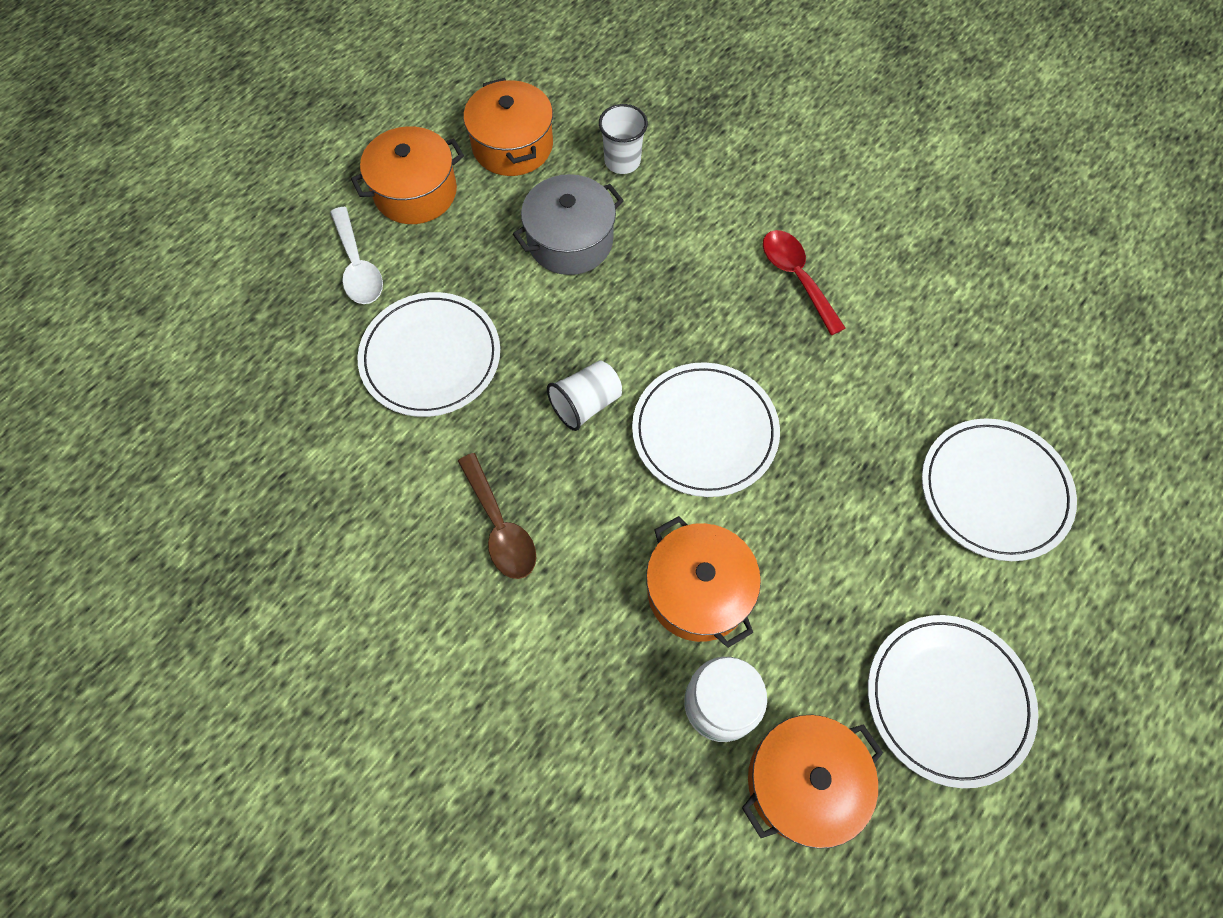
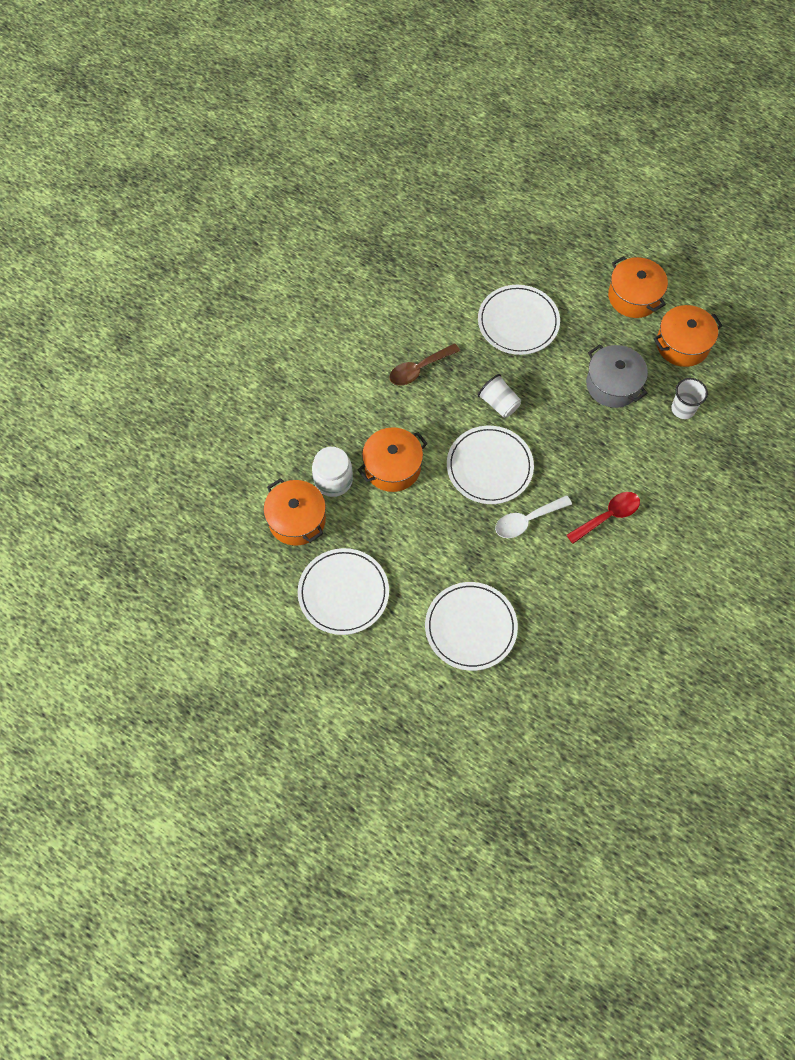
camera: 85 degrees right, 0 degrees up
(358, 267) = (573, 276): white spoon -> white spoon (527, 520)

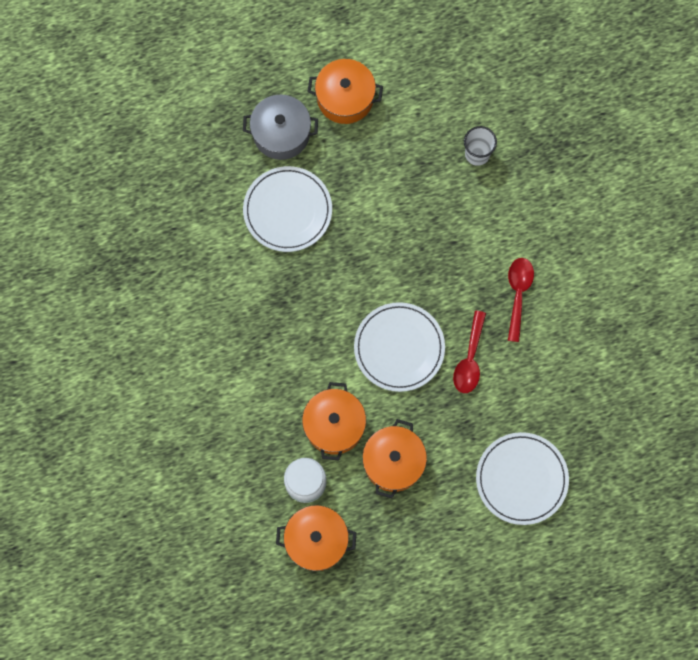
camera: 50 degrees left, 10 degrees up
(343, 592) = (411, 554): white plate -> none
(419, 369) = (262, 328): brown spoon -> none
(499, 403) = (349, 291): white cup -> none
(527, 520) = (470, 359): white spoon -> red spoon
(613, 384) = (410, 187): grey pot -> grey pot (281, 133)
(682, 344) = (421, 101): orange pot -> orange pot (393, 462)

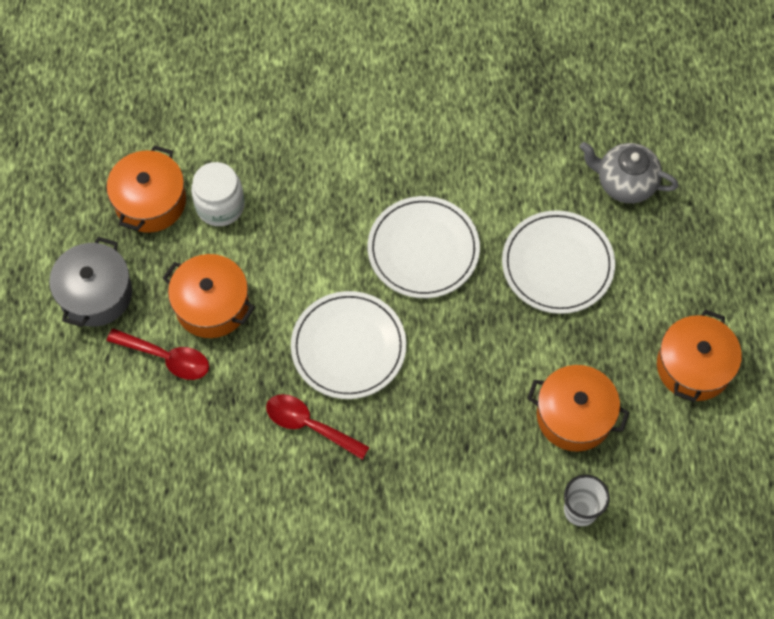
camera: 105 degrees right, 10 degrees down
(203, 175) = (625, 182): none -> grey teapot
(281, 133) = (660, 280): grey pot -> grey pot (95, 294)
(334, 425) = (277, 252): orange pot -> orange pot (574, 416)
(518, 294) = (376, 508): red spoon -> red spoon (167, 358)
(521, 479) = (141, 445): white plate -> white plate (423, 249)

